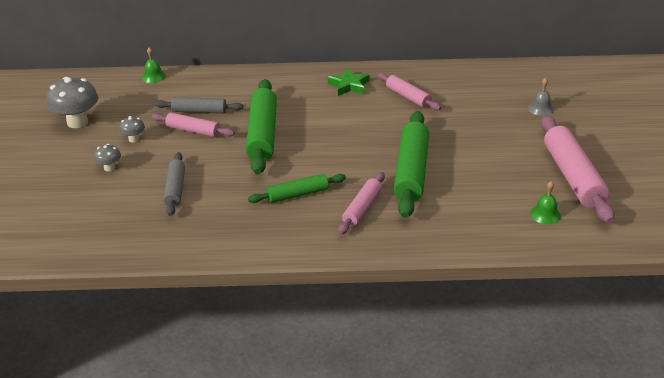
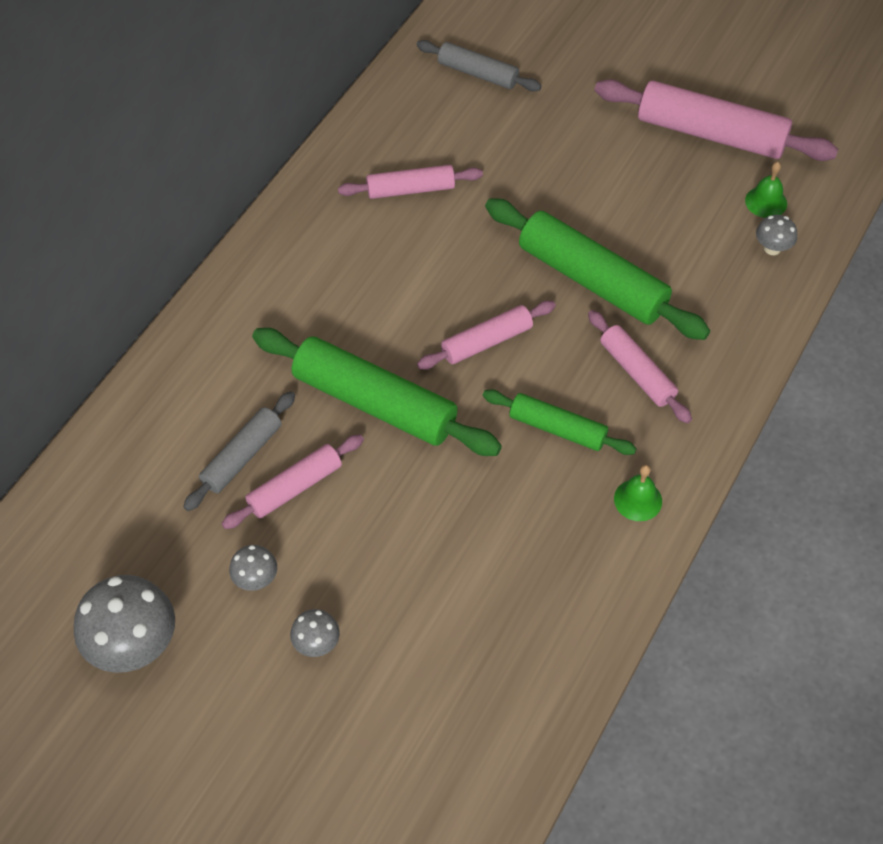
camera: 60 degrees left, 20 degrees up
(153, 77) = (73, 478): green bell -> green bell (638, 500)
(175, 189) = (440, 573): grey rolling pin -> grey rolling pin (478, 73)
(297, 194) = (557, 429): green rolling pin -> green rolling pin turned 75 degrees counterclockwise
(333, 153) = (487, 342): none -> pink rolling pin
(349, 85) = (324, 238): green star -> none
(511, 229) = (772, 248): none -> grey mushroom
(540, 108) = (547, 76): grey bell -> none

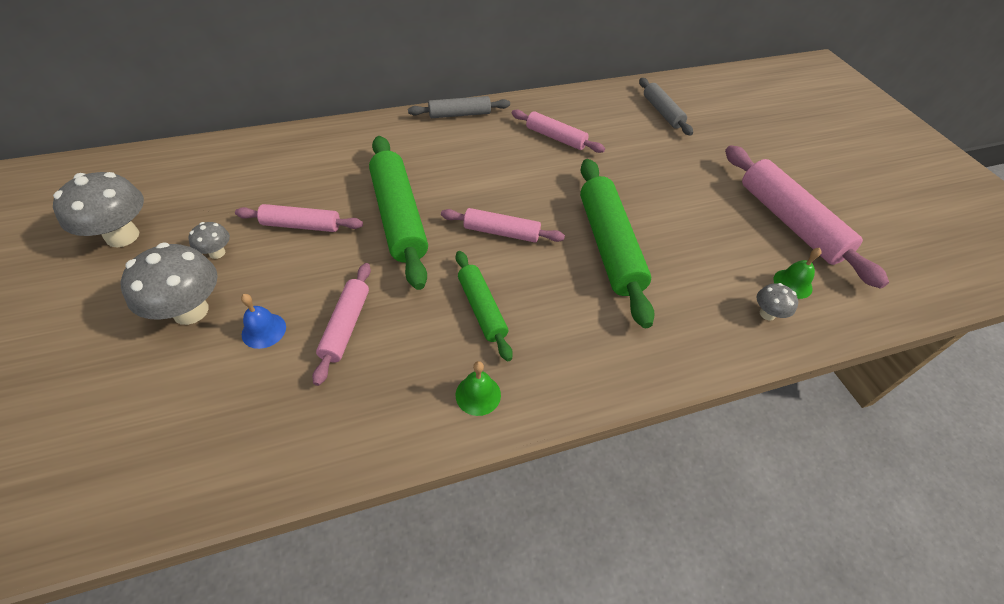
camera: 40 degrees right, 5 degrees down
(242, 456) = (301, 193): grey rolling pin -> grey rolling pin (459, 114)
(316, 644) = (190, 311): grey mushroom -> grey mushroom, size x2.01
(405, 602) = (264, 330): none -> blue bell
(637, 373) = (575, 317): pink rolling pin -> pink rolling pin (346, 326)

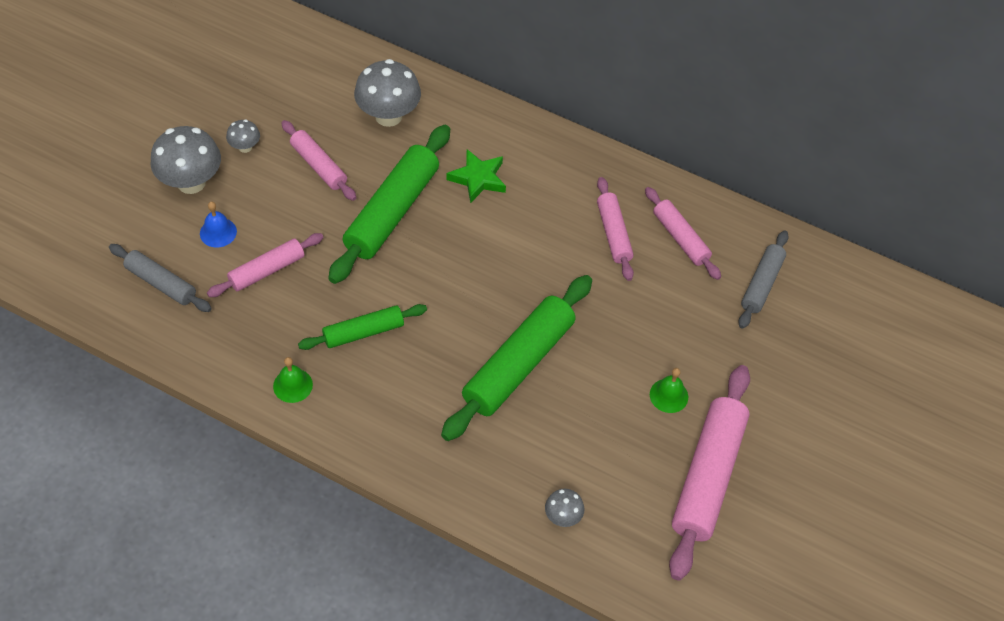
camera: 45 degrees right, 5 degrees up
(122, 236) = (202, 87): grey mushroom -> grey mushroom (388, 116)
(433, 161) = (478, 178): none -> green star
(459, 114) = (558, 145): grey rolling pin -> grey rolling pin (161, 283)
(481, 309) = (363, 332): green rolling pin -> green rolling pin turned 45 degrees clockwise
(501, 232) = (451, 285): pink rolling pin -> pink rolling pin (680, 238)
(792, 283) = (622, 517): green bell -> green bell (669, 395)

